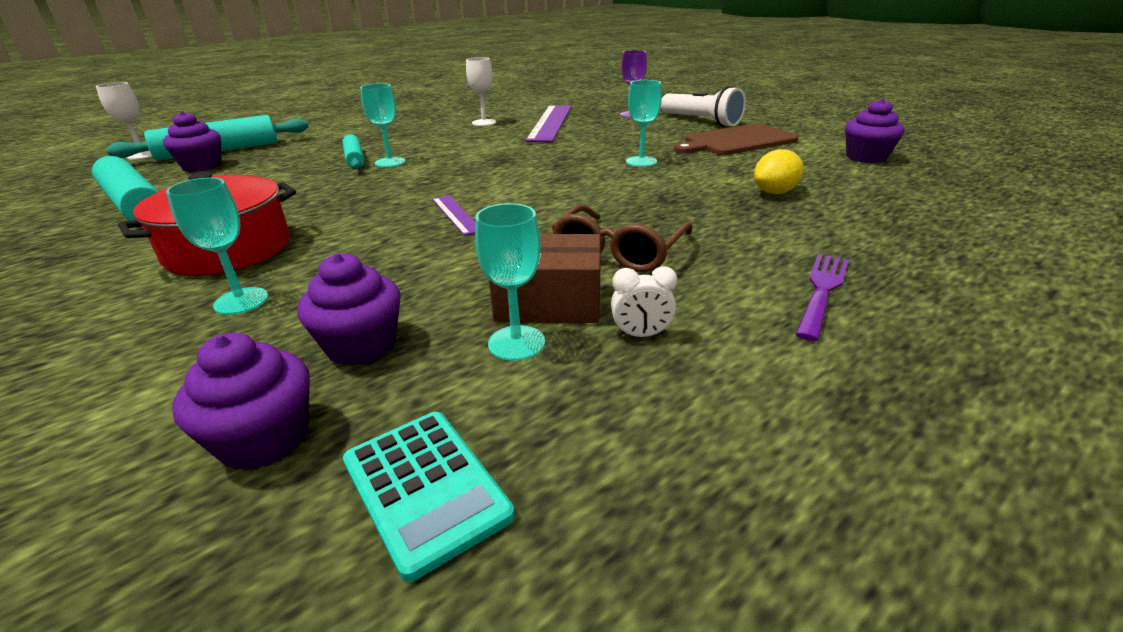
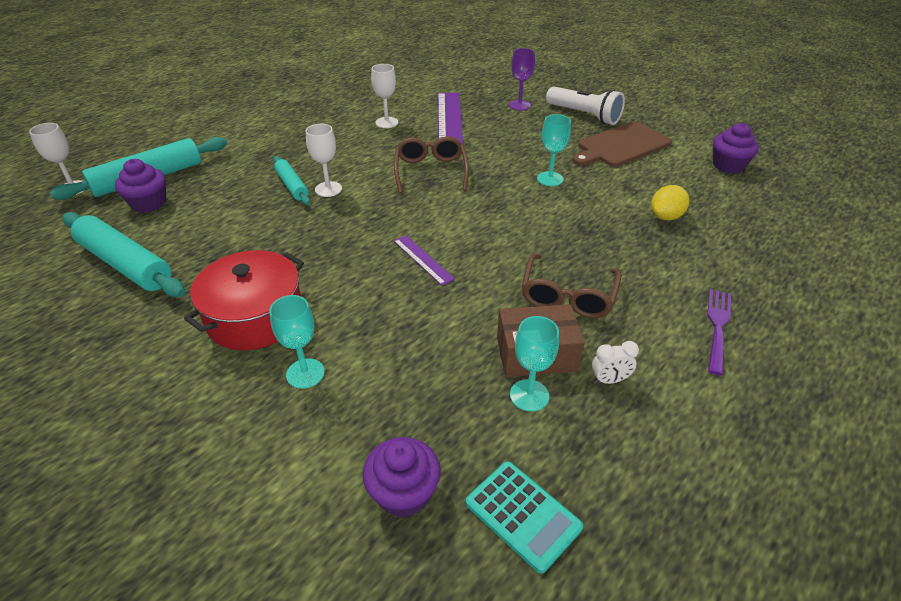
camera: 10 degrees left, 10 degrees up
(361, 345) = (422, 408): purple cupcake -> none
(390, 162) = (328, 189): turquoise goblet -> white goblet
(508, 153) = (431, 171): none -> brown glasses

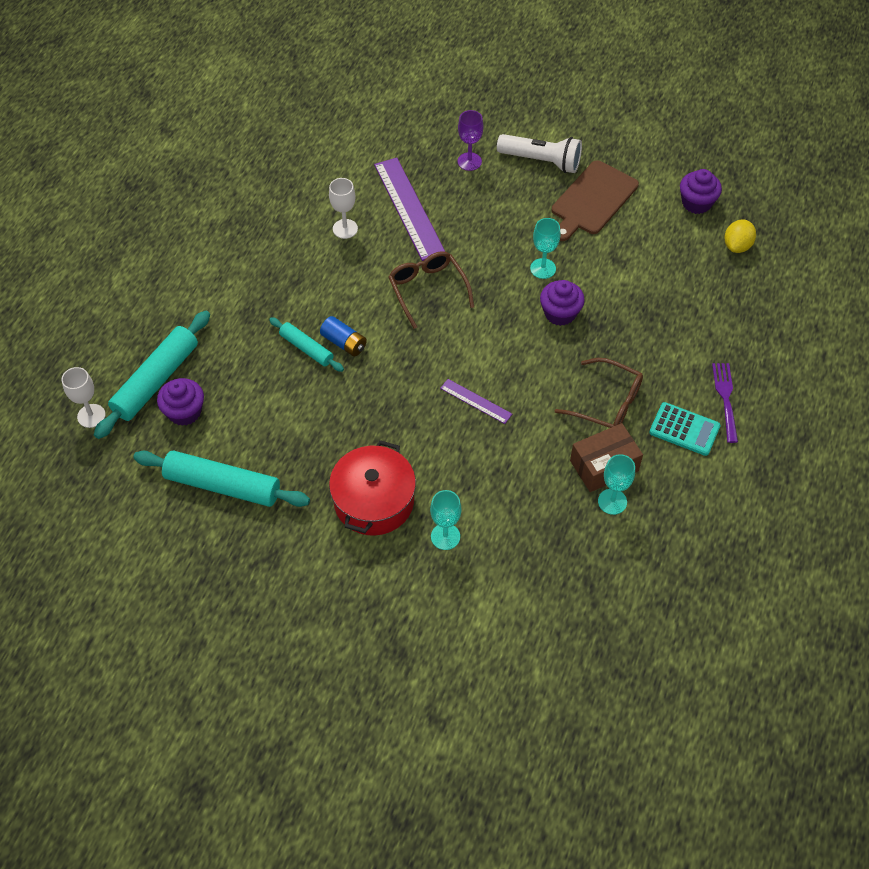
camera: 20 degrees left, 15 degrees up
(328, 189) = (344, 343): white goblet -> blue battery
(403, 493) = (562, 598): purple cupcake -> purple cupcake (560, 313)
(523, 515) = (641, 587): turquoise calculator -> turquoise calculator (684, 429)
(568, 296) = (607, 403): brown glasses -> brown glasses turned 60 degrees counterclockwise
(609, 380) = (662, 471): white clock -> none
(666, 216) = (658, 289): yellow lemon -> yellow lemon (737, 246)

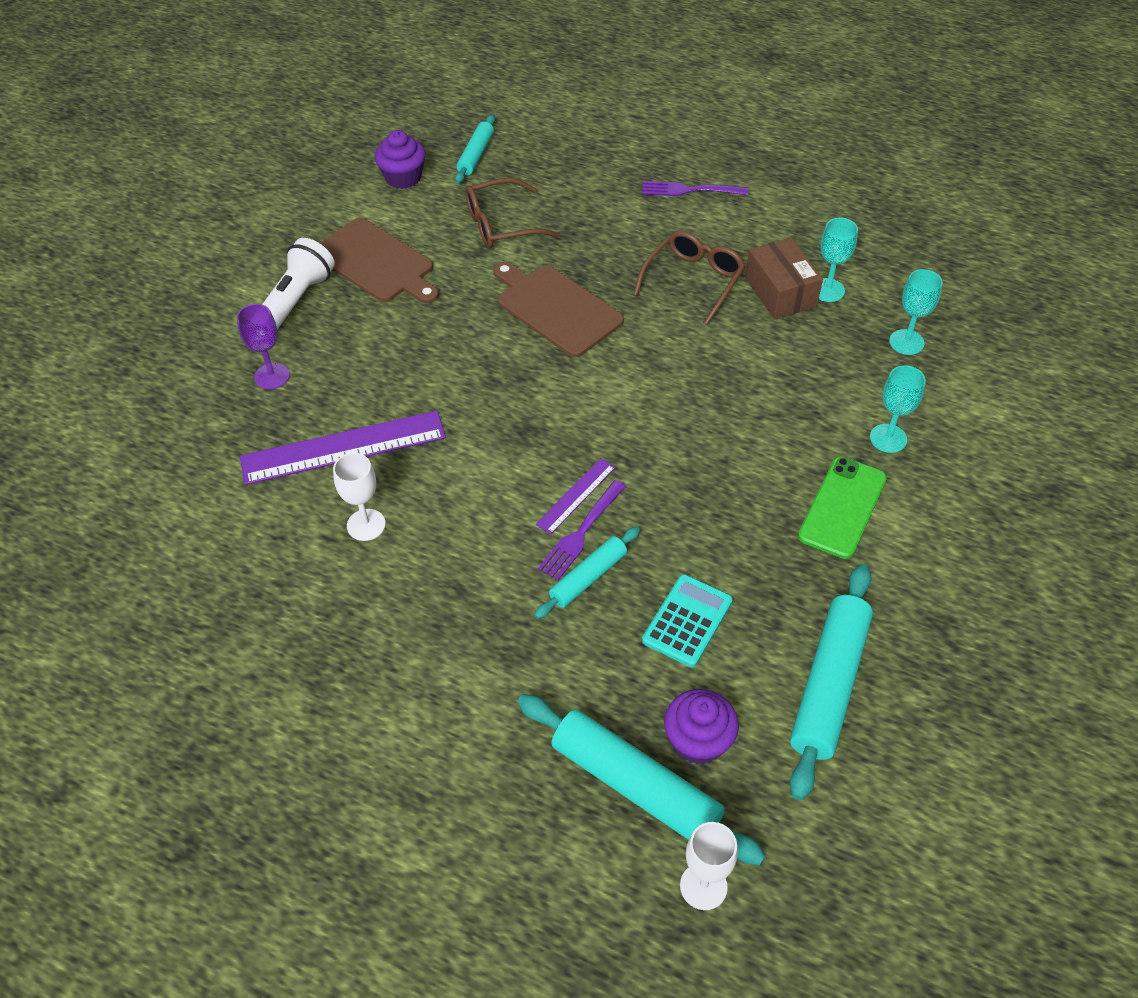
camera: 85 degrees left, 5 degrees down
(344, 343) = (581, 532): blue battery -> purple fork
(374, 501) = (842, 507): red pot -> green phone
(427, 290) = (499, 434): brown glasses -> brown glasses (501, 225)
(475, 401) = (687, 397): purple ruler -> purple ruler (576, 496)
(543, 268) = (481, 318): turquoise goblet -> turquoise goblet (906, 342)
(560, 313) = (556, 308): purple cupcake -> brown cutting board
(684, 429) = (730, 225): turquoise calculator -> turquoise calculator (687, 621)
(737, 246) = (476, 155): yellow lemon -> turquoise rolling pin

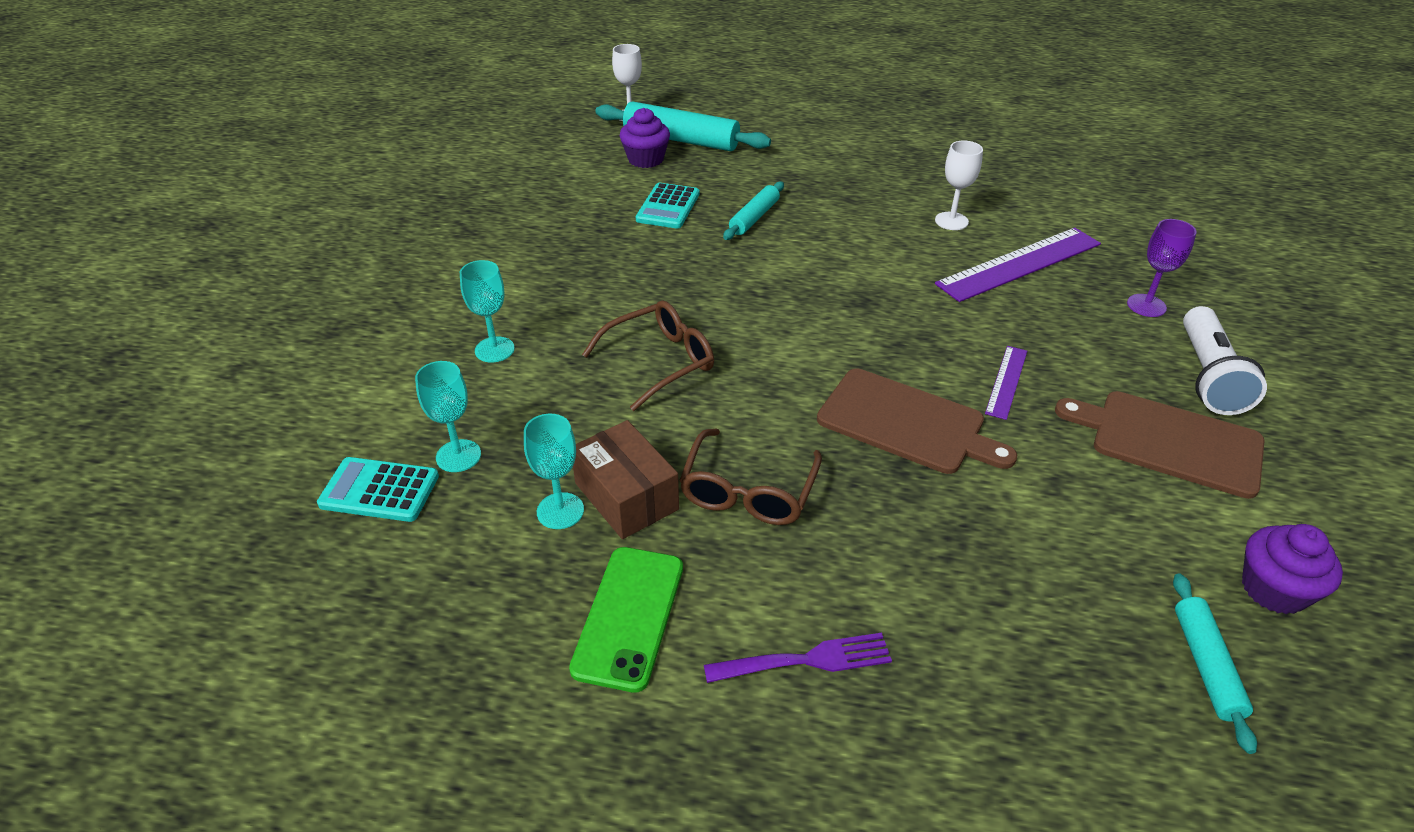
camera: 165 degrees right, 10 degrees down
(501, 225) = (1058, 530): brown glasses -> brown glasses (660, 361)
(576, 496) = (789, 262): purple ruler -> purple ruler (1006, 381)
(581, 532) = (772, 241): purple fork -> none
(829, 685) = (556, 192): turquoise rolling pin -> none
(842, 507) = (544, 289): green phone -> green phone (629, 617)
(961, 326) = (379, 490): none -> turquoise calculator

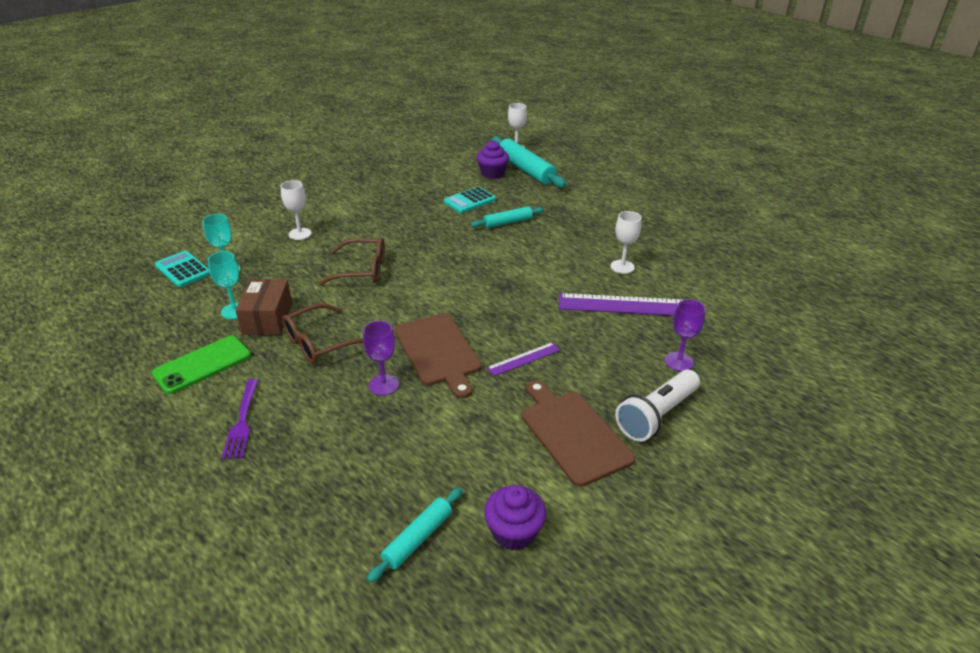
camera: 35 degrees right, 5 degrees down
(494, 349) = (300, 234): turquoise goblet -> white goblet
(804, 661) = (242, 421): purple fork -> purple fork turned 60 degrees clockwise
(906, 501) = (383, 385): none -> purple goblet

